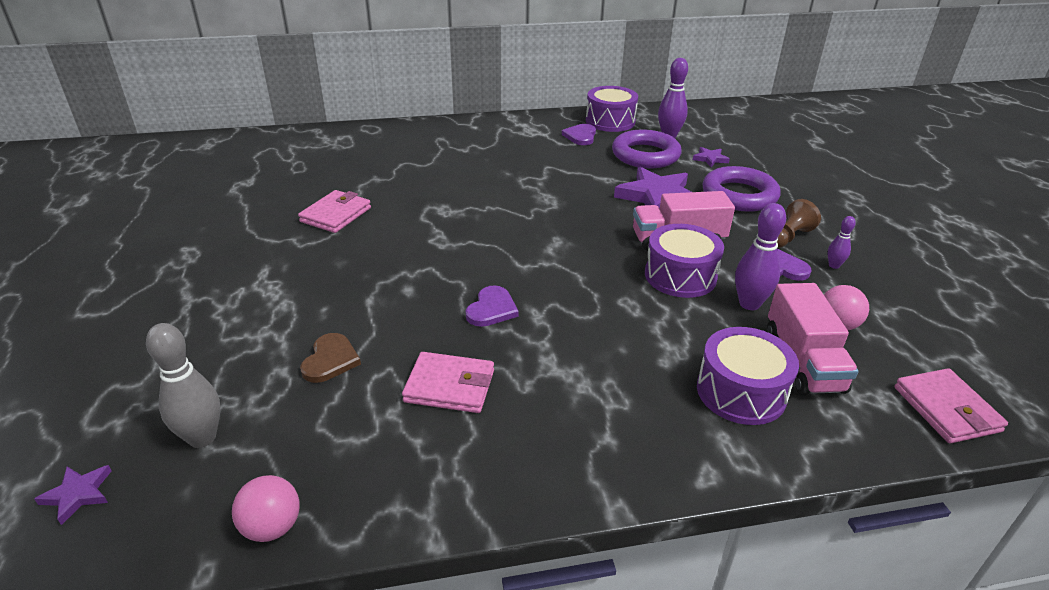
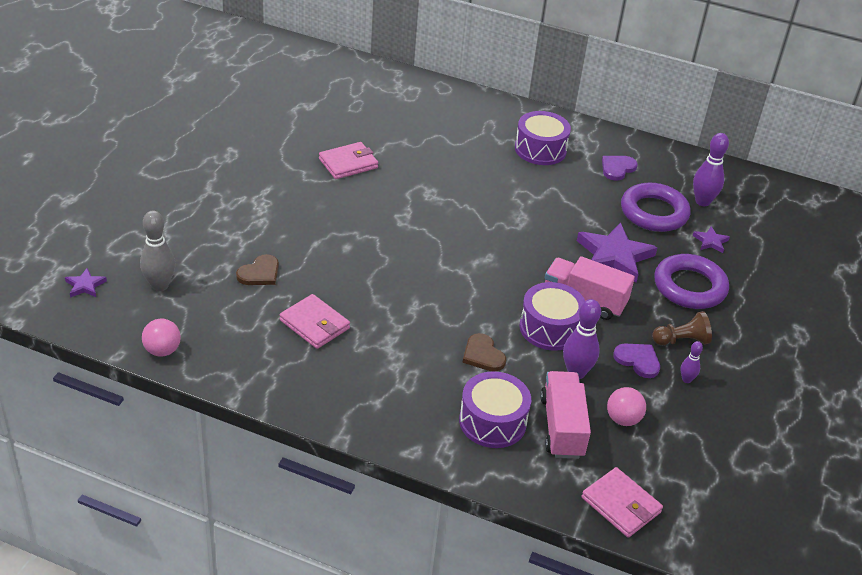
camera: 30 degrees right, 5 degrees up
(492, 309) = (388, 287): purple heart -> none
(610, 121) = (664, 163): purple drum -> purple drum (540, 149)
(653, 329) = (483, 355): none -> brown heart
(803, 361) = (562, 427): pink truck -> pink truck turned 150 degrees clockwise
(946, 409) = (621, 505): pink wallet -> pink wallet turned 60 degrees counterclockwise

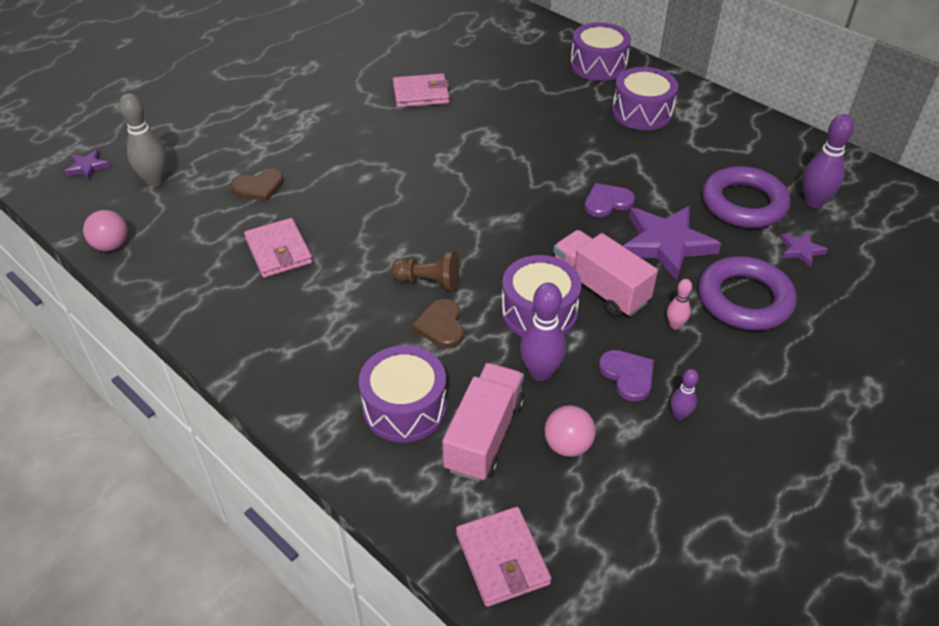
camera: 25 degrees right, 5 degrees up
(483, 112) = (598, 65): none -> purple drum
(617, 168) = (724, 147): purple heart -> purple heart (607, 202)
(651, 316) = (675, 325): none -> pink bowling pin
(681, 340) = (698, 363): brown pawn -> brown pawn (429, 282)

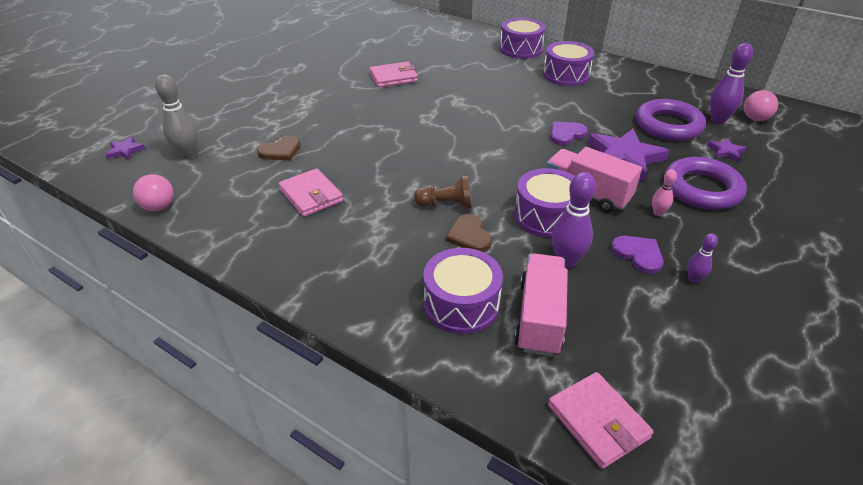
camera: 10 degrees left, 5 degrees down
(567, 445) = (613, 315): pink ball -> pink ball (755, 119)

